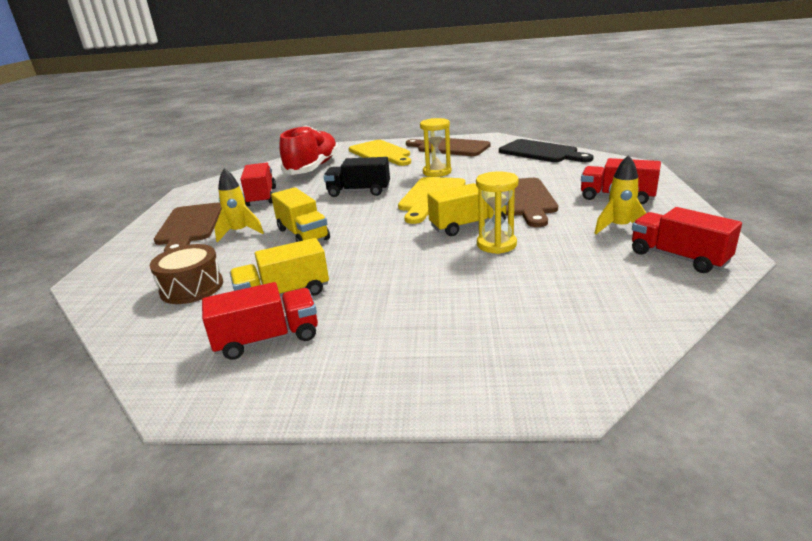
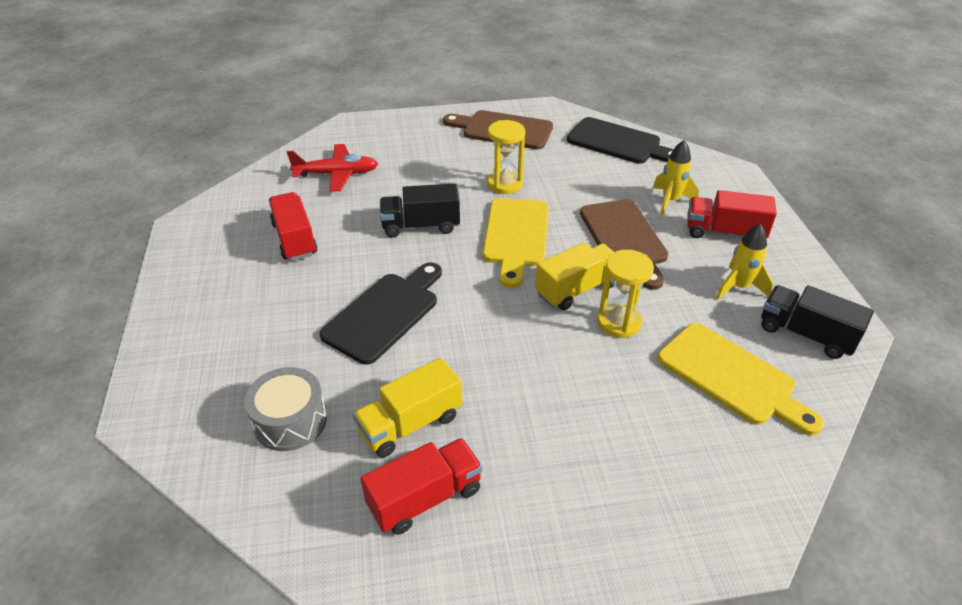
camera: 15 degrees left, 15 degrees up
(189, 226) = (224, 304): brown cutting board -> none
(192, 287) = (290, 420): brown drum -> grey drum
(240, 232) = (300, 313): yellow rocket -> yellow rocket (670, 201)
(303, 234) = (385, 313): yellow truck -> black cutting board
(313, 168) = (337, 174): red shoe -> red plane
(381, 153) = (417, 142): yellow cutting board -> yellow cutting board (731, 377)
(678, 257) = (806, 334): red truck -> black truck

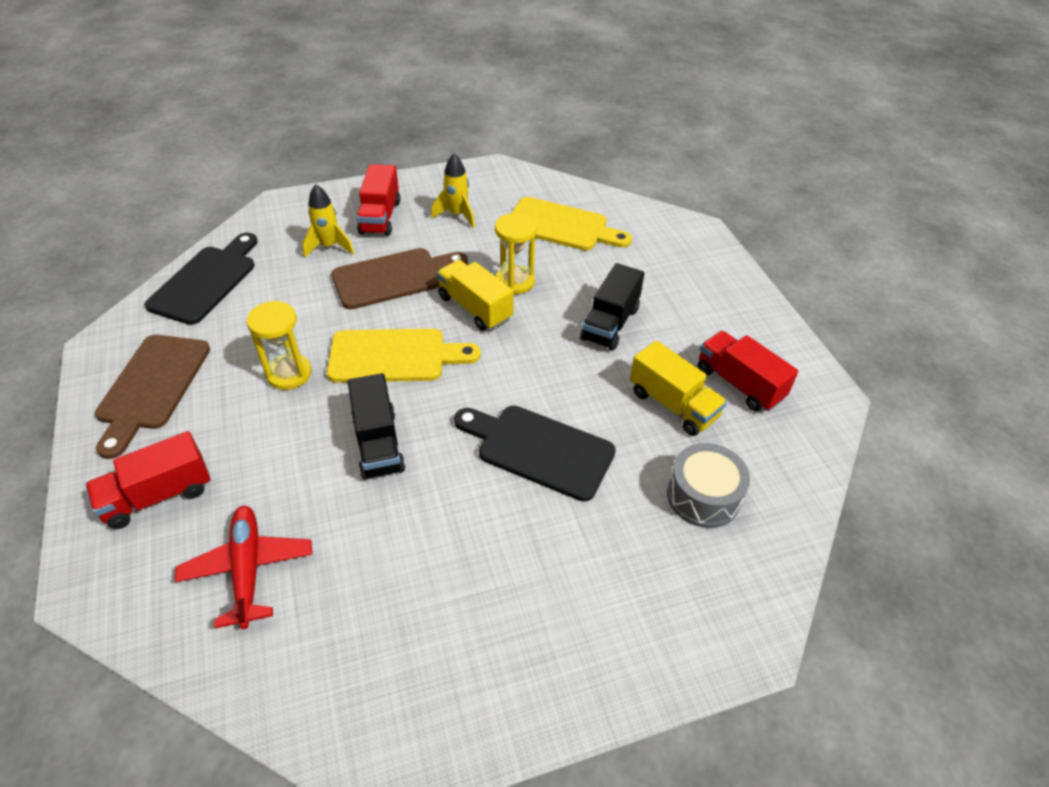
camera: 100 degrees left, 5 degrees up
(294, 239) = (414, 580): red truck -> red truck (158, 495)
(731, 377) = (561, 226): yellow cutting board -> yellow cutting board turned 75 degrees clockwise
(806, 334) = (507, 188): black truck -> black truck (610, 324)

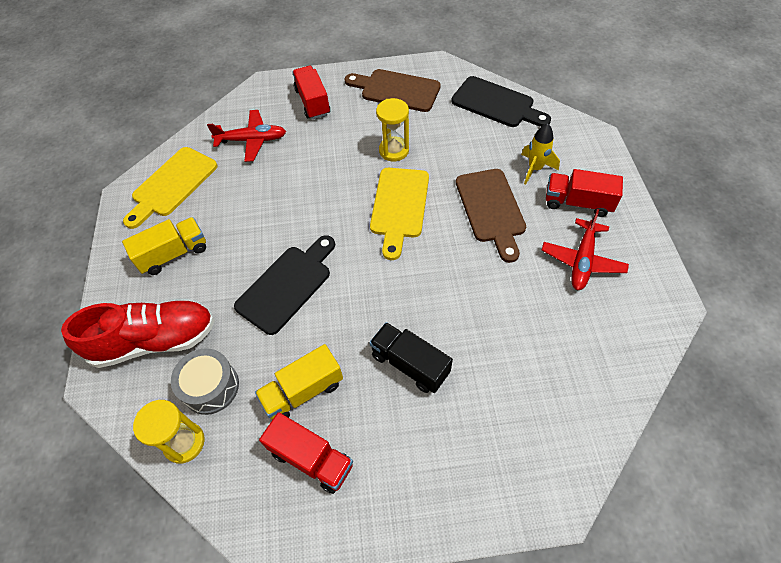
camera: 105 degrees right, 10 degrees up
(378, 443) = (320, 196): black truck -> none
(457, 215) = (582, 261): yellow rocket -> red plane
(475, 308) = (446, 262): yellow truck -> yellow truck (173, 254)
(515, 282) = (477, 296): yellow hourglass -> yellow hourglass (184, 443)
(561, 226) = (564, 351): yellow cutting board -> yellow cutting board (172, 185)
(666, 587) = (154, 340): none -> red shoe
(739, 384) = (311, 458): red truck -> red truck turned 60 degrees clockwise

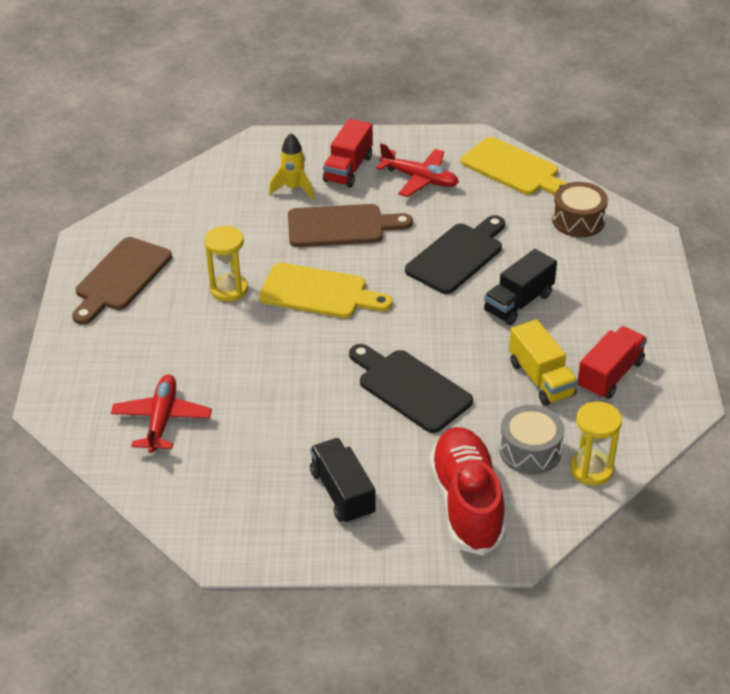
camera: 85 degrees left, 15 degrees down
(172, 185) = (220, 502): yellow cutting board -> yellow cutting board (514, 169)
(173, 254) = (342, 493): yellow truck -> black truck
(312, 102) = (110, 357): red truck -> none
(496, 104) = (181, 200): black cutting board -> black cutting board (457, 256)
(559, 418) = (578, 220): none -> brown drum

